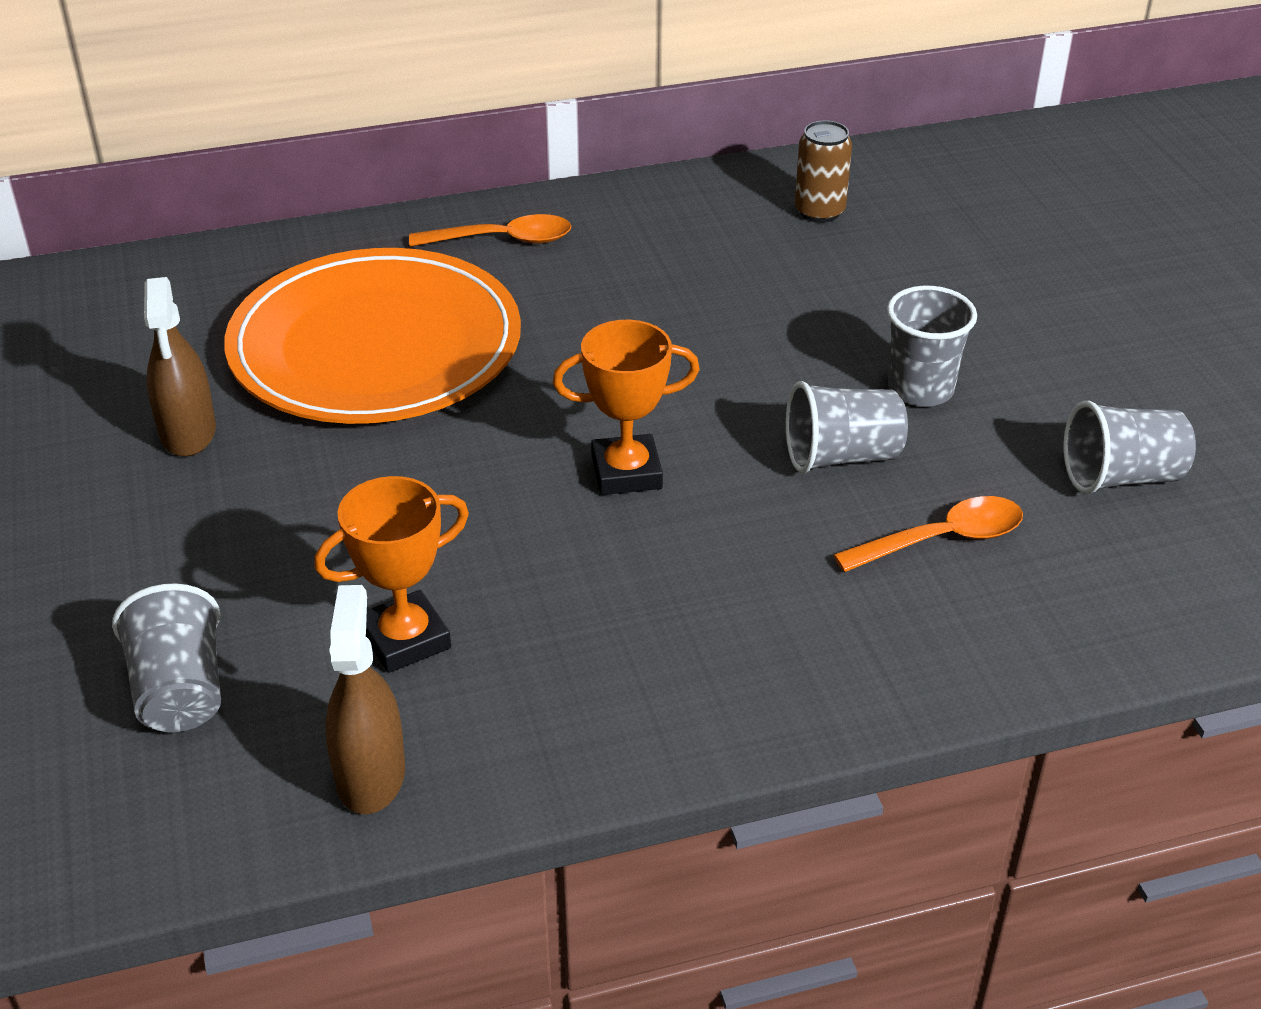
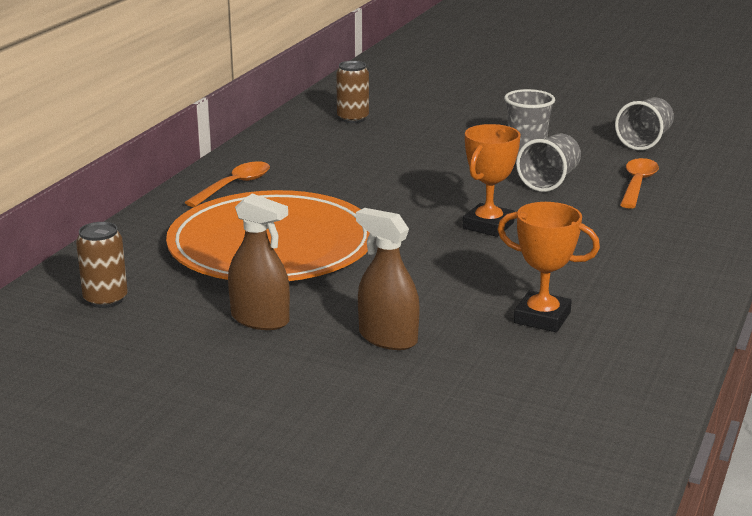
camera: 50 degrees left, 15 degrees down
(136, 315) = (105, 299): none -> brown can
(180, 691) = (500, 391): grey cup -> none
(370, 775) = (638, 359): brown spray bottle -> brown spray bottle (388, 338)
(405, 639) = (542, 317): orange trophy -> orange trophy turned 75 degrees counterclockwise

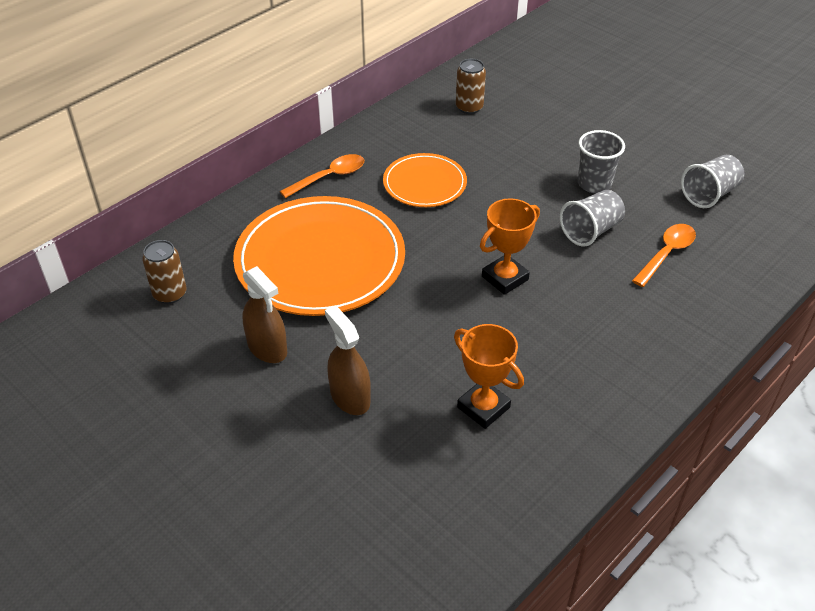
camera: 20 degrees right, 20 degrees up
(347, 175) = (424, 184): none -> orange plate

